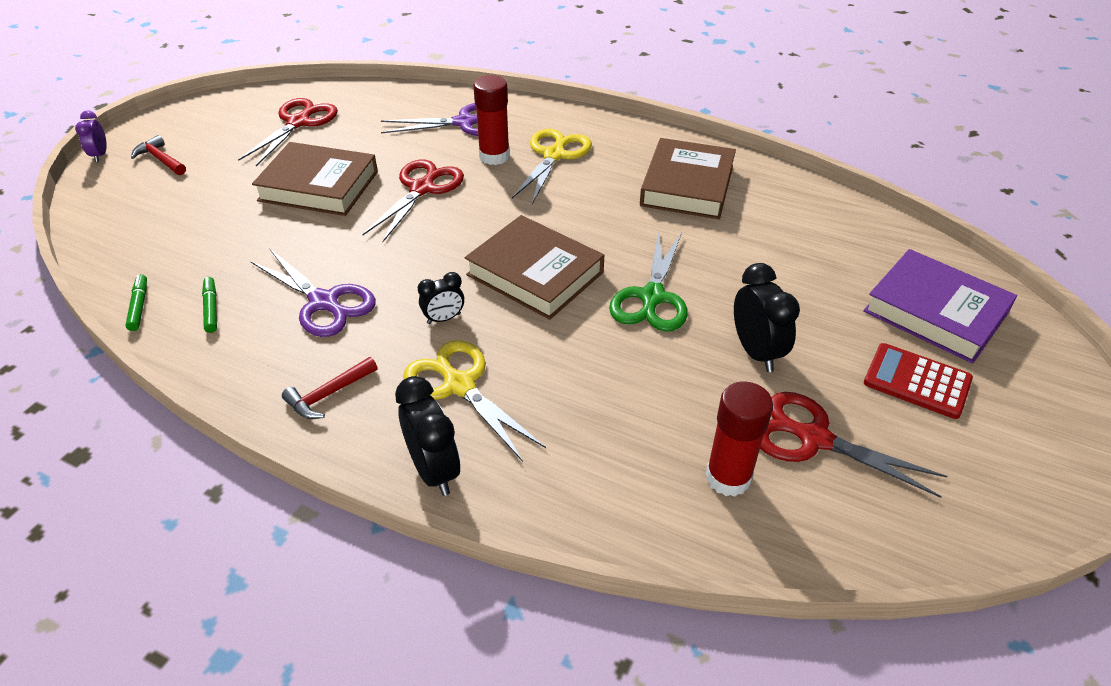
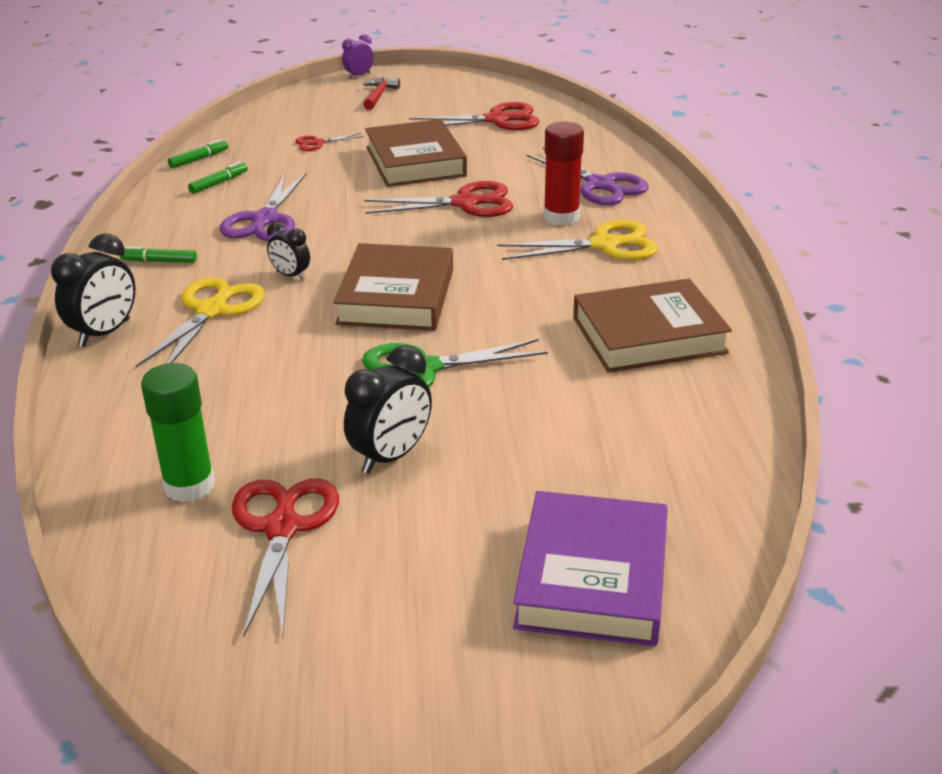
camera: 60 degrees right, 10 degrees down
(209, 224) = (318, 143): none -> red scissors
(328, 394) = (159, 261): red hammer -> green marker
(728, 477) = (189, 485): red glue stick -> green glue stick
(917, 381) = (438, 586): red calculator -> none

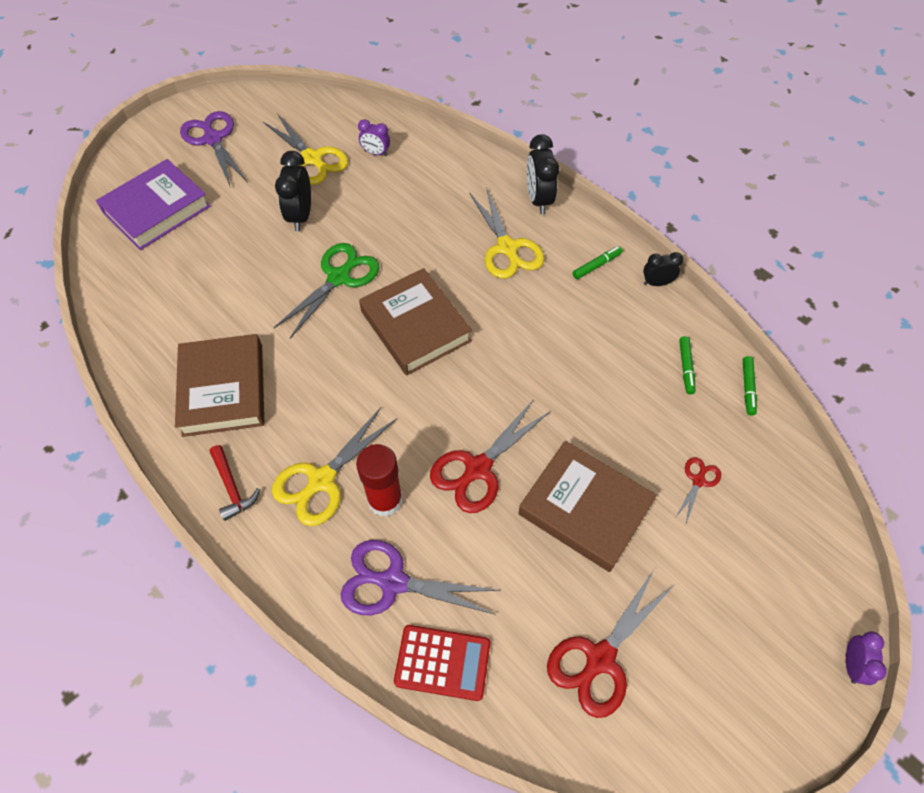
camera: 140 degrees right, 25 degrees up
(189, 485) = (376, 153): green glue stick -> purple clock
(265, 220) = (593, 347): purple scissors -> purple scissors (213, 139)
(282, 528) = (312, 159): red scissors -> yellow scissors
(291, 275) = (502, 304): black clock -> black clock (657, 283)
(379, 95) = (771, 627): red hammer -> red hammer (232, 487)
(592, 577) = (157, 209): purple book -> purple book turned 75 degrees clockwise
(601, 150) = (442, 662): none -> red calculator
(648, 335) = (223, 389): brown book -> brown book turned 45 degrees counterclockwise

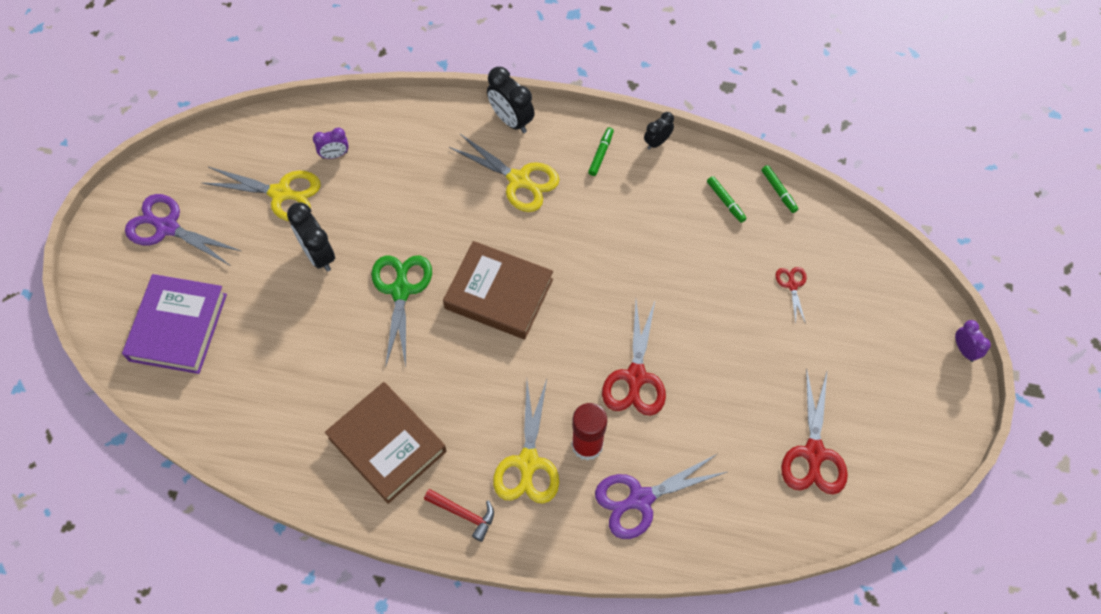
camera: 35 degrees left, 5 degrees up
(442, 662) = (716, 528): red calculator -> none
(585, 509) = (731, 357): brown book -> none

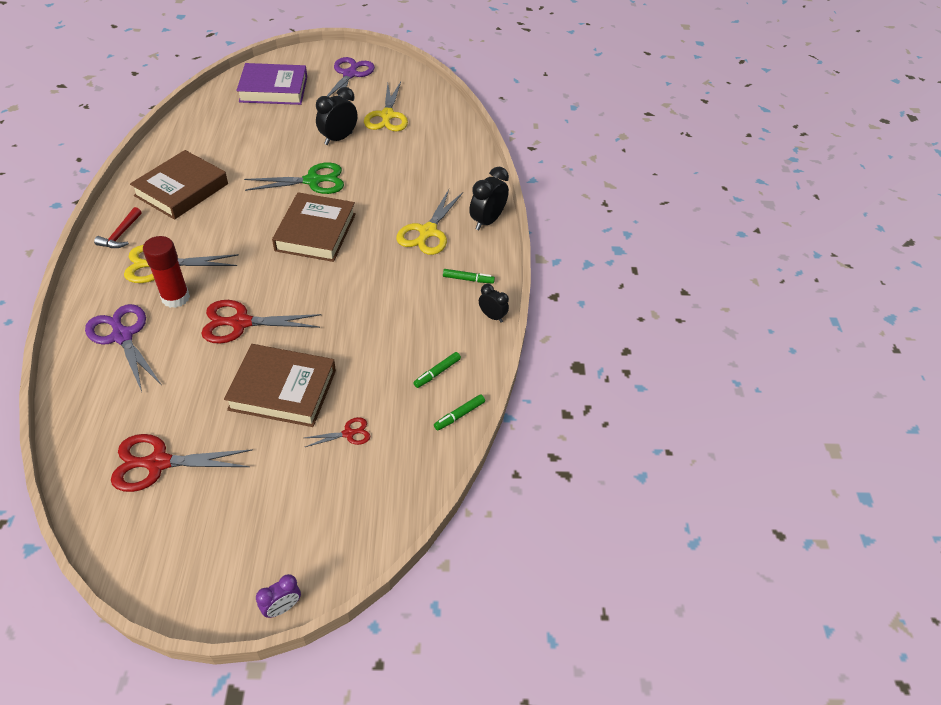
camera: 75 degrees right, 15 degrees down
(335, 155) = (426, 135): purple clock -> none
(733, 339) = (283, 390): none -> brown book

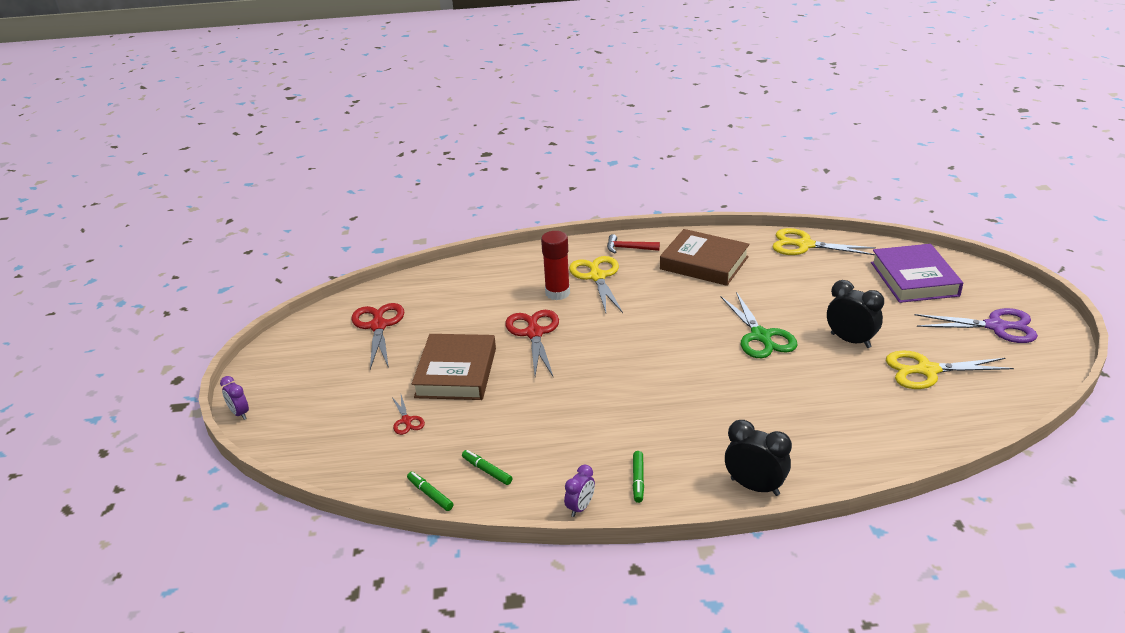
camera: 90 degrees right, 15 degrees down
(122, 336) = (507, 279): purple scissors -> none
(315, 232) = (676, 353): brown book -> none
(428, 232) = (711, 436): yellow scissors -> yellow scissors (804, 245)
(492, 316) = (580, 507): black clock -> purple clock

